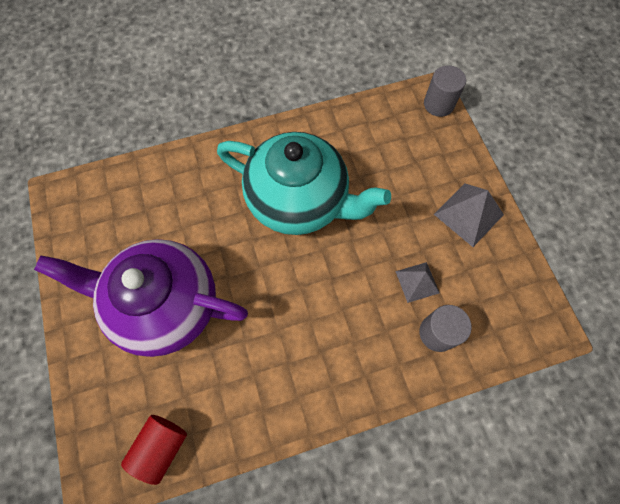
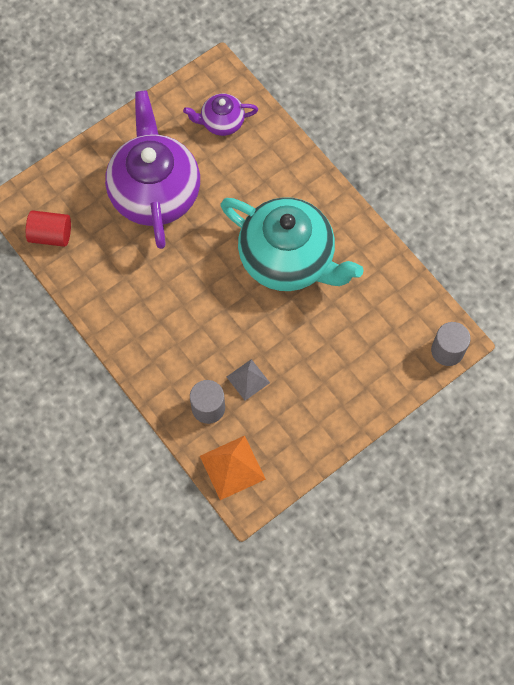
camera: 70 degrees right, 0 degrees up
(119, 210) = (221, 122): none -> purple teapot
(299, 200) = (288, 259): turquoise teapot -> turquoise teapot turned 60 degrees counterclockwise
(468, 214) = (332, 407): grey pyramid -> none
(511, 330) = (232, 467): none -> orange pyramid

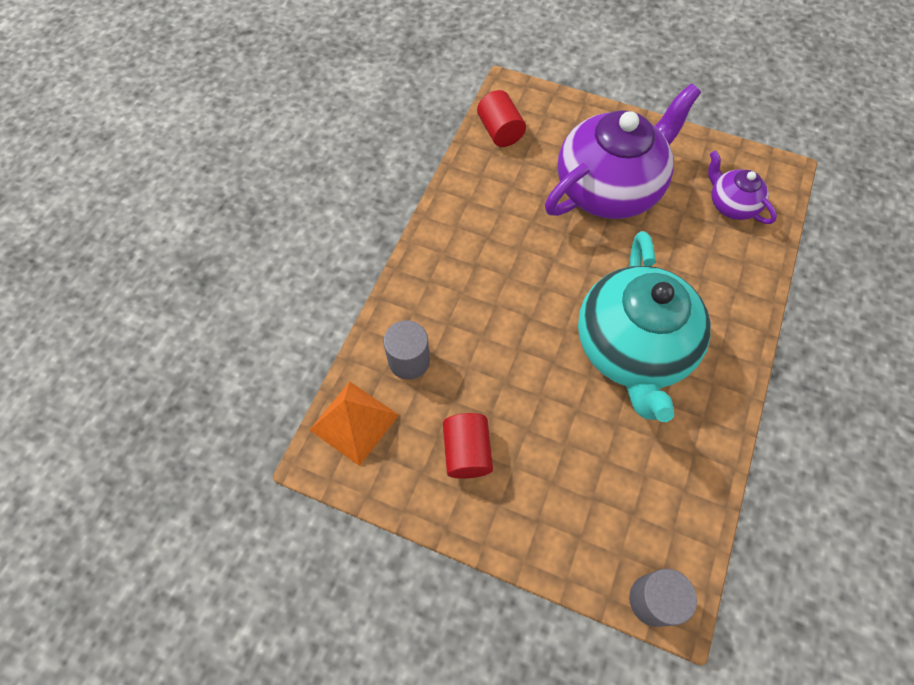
camera: 60 degrees right, 5 degrees down
(248, 379) = (465, 383): grey pyramid -> none
(296, 405) = (467, 452): none -> red cylinder

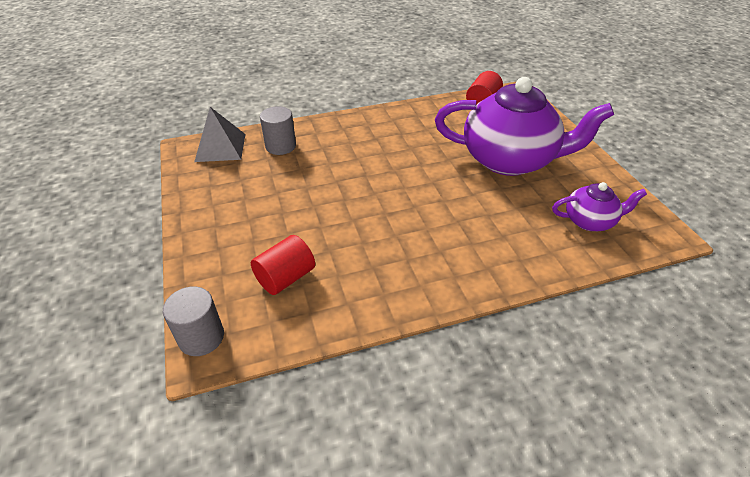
camera: 50 degrees right, 20 degrees down
(354, 422) = (220, 147): orange pyramid -> grey pyramid
(467, 452) = (241, 195): red cylinder -> red cylinder (285, 278)
(632, 348) = (398, 229): turquoise teapot -> none
(731, 204) = (590, 221): purple teapot -> purple teapot turned 75 degrees clockwise

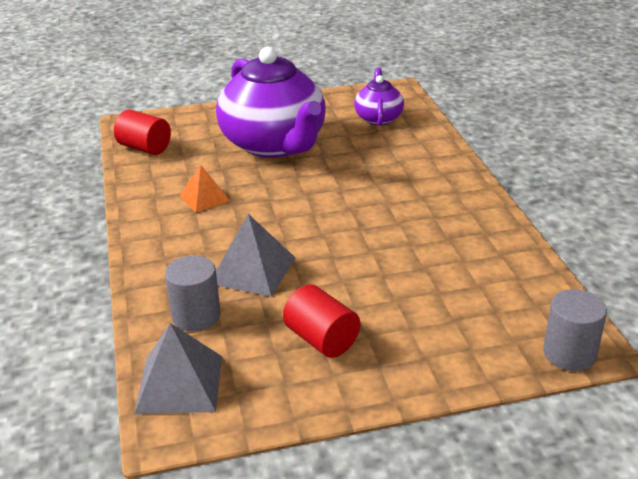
camera: 85 degrees left, 10 degrees down
(285, 278) = (471, 297): red cylinder -> red cylinder (321, 339)
(327, 164) = (253, 270): none -> grey pyramid
(417, 135) = (204, 198): none -> orange pyramid
(509, 160) = (274, 144): purple teapot -> purple teapot turned 135 degrees clockwise

